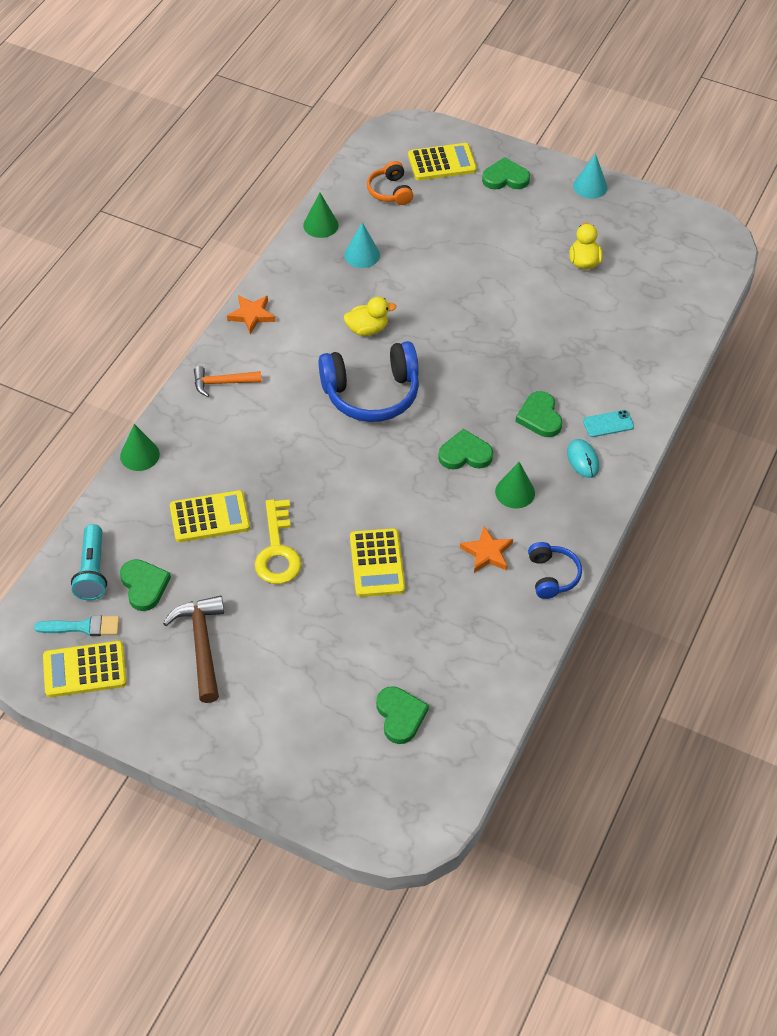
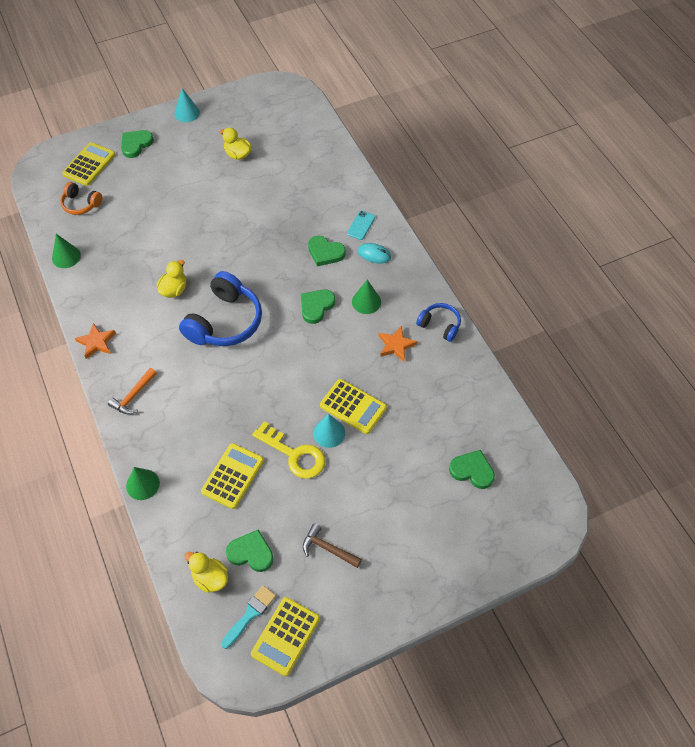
camera: 50 degrees left, 5 degrees up
(92, 571) = (210, 578): turquoise flashlight -> yellow duck
(201, 645) = (328, 548): brown hammer -> brown hammer, size x0.66
(362, 255) = (114, 252): turquoise cone -> turquoise cone (329, 433)

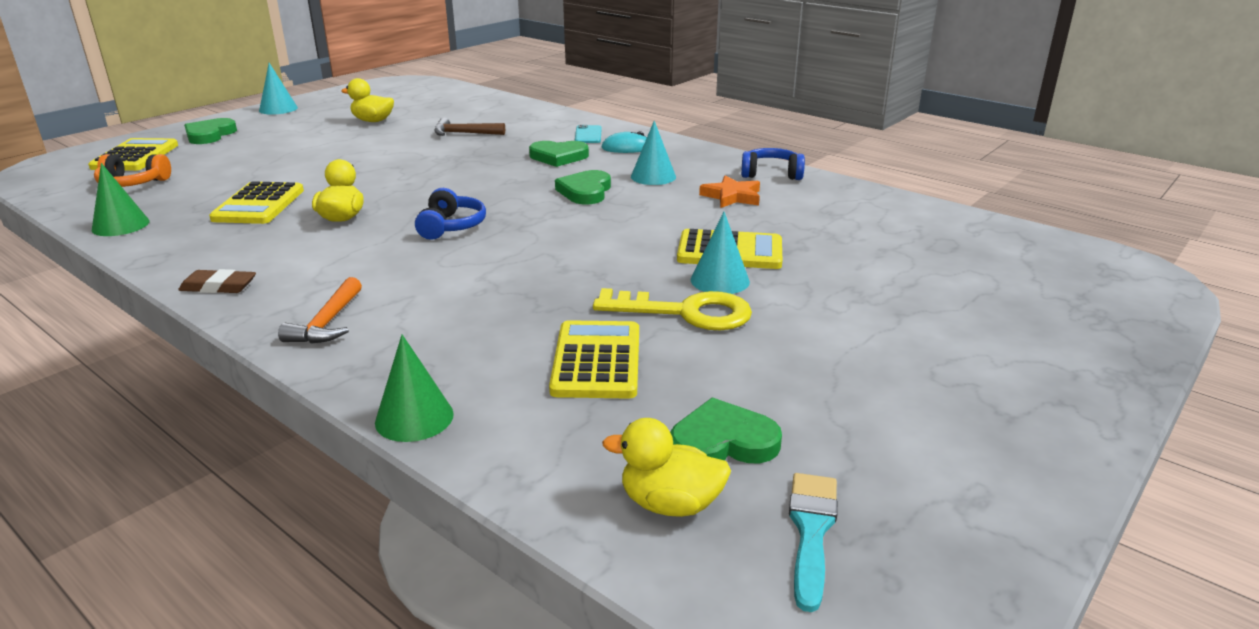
camera: 25 degrees left, 30 degrees down
(96, 342) = (218, 287): orange star -> brown eraser
(224, 321) = (451, 226): blue headphones -> blue headphones, size x0.53
(286, 636) = (921, 539): yellow calculator -> yellow calculator (259, 205)
(328, 548) = (859, 394): brown hammer -> brown hammer (464, 133)
(366, 302) = (653, 176): green cone -> turquoise cone
(472, 471) = (970, 263): green heart -> none

